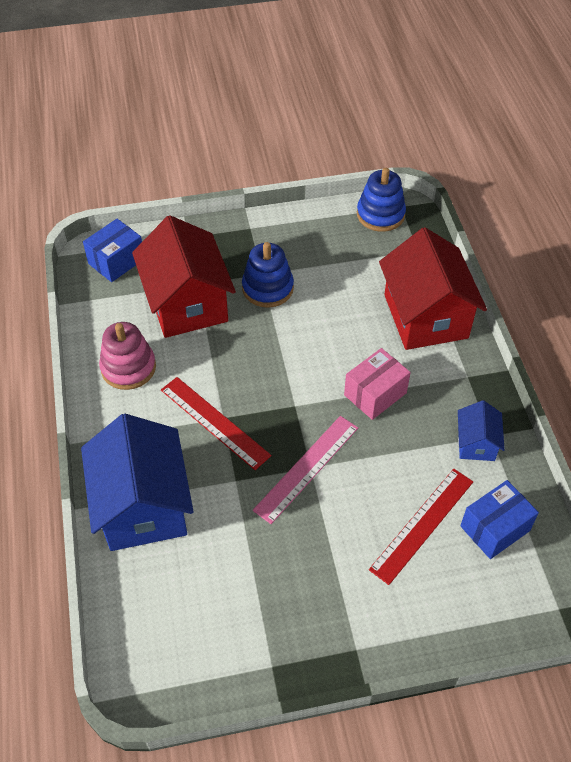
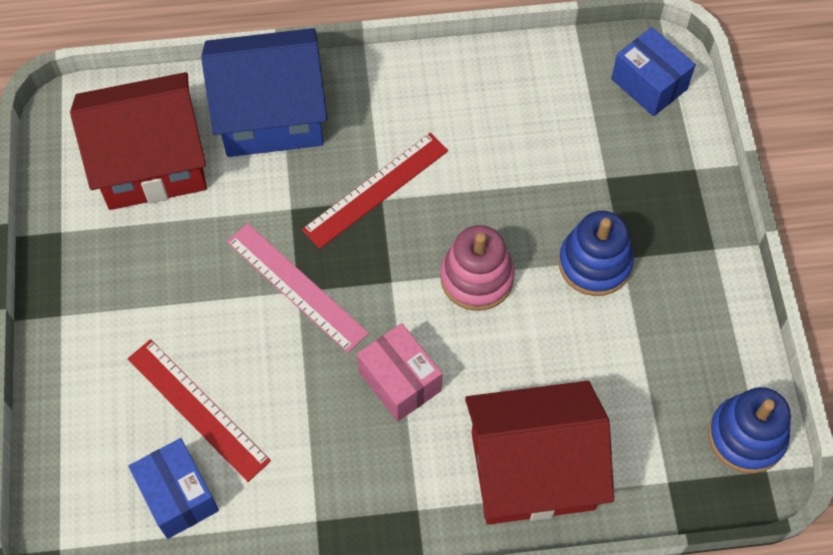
camera: 95 degrees right, 10 degrees up
(128, 368) = (467, 99): pink stacking toy -> pink stacking toy (476, 278)
(187, 303) = (571, 165): red house -> red house (151, 163)
(476, 443) = (306, 498): blue house -> none

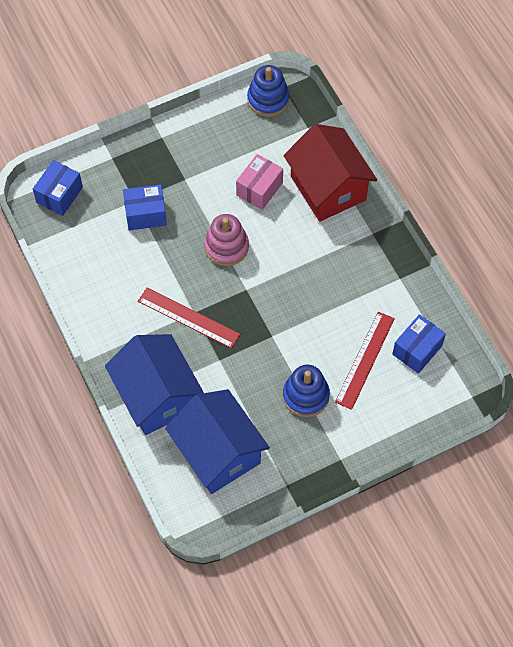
camera: 110 degrees left, 0 degrees up
(151, 163) = (218, 452): red house -> blue house
(296, 287) = (269, 337): pink ruler -> none
(400, 381) = (305, 265): pink box -> pink box (259, 189)
(576, 185) = (145, 214): none -> blue box
(594, 264) = (194, 191): blue stacking toy -> blue stacking toy (306, 396)

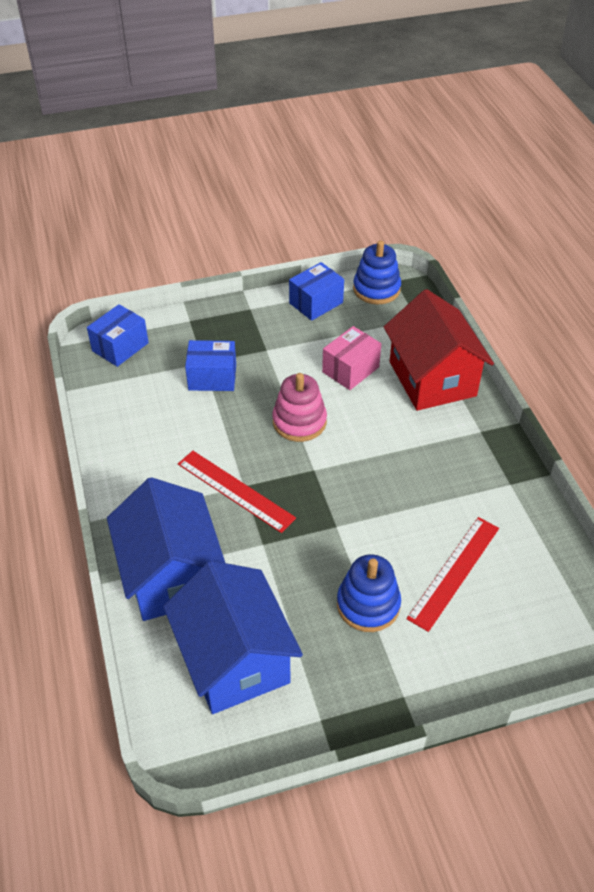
camera: 10 degrees right, 15 degrees down
(417, 350) = (526, 570): blue box -> blue box (316, 303)

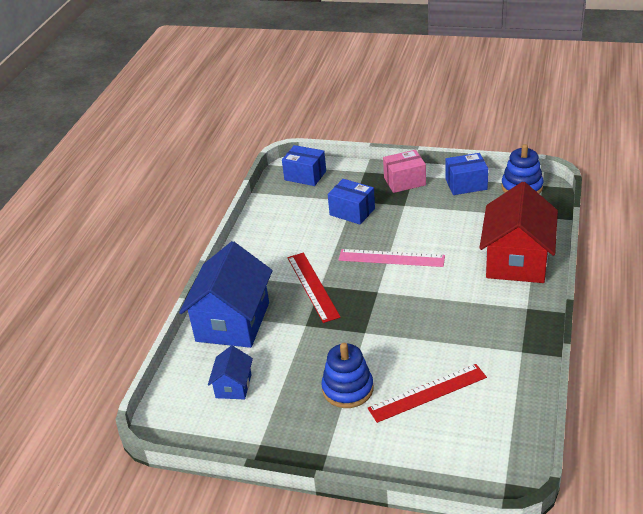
camera: 35 degrees right, 10 degrees down
(120, 347) = (305, 175): blue box -> blue box turned 45 degrees clockwise
(235, 659) = (233, 386): blue house -> blue house, size x0.48
(299, 422) = (391, 258): pink stacking toy -> pink ruler
(350, 369) = (457, 235): pink box -> pink box (404, 181)

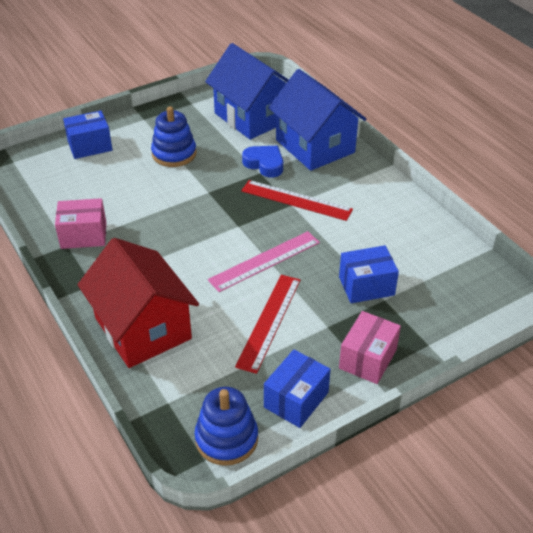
camera: 130 degrees right, 5 degrees up
(233, 386) = (252, 117): blue house -> blue house, size x2.08
(291, 330) = (264, 164): none -> blue heart
(305, 175) = (477, 299): blue box -> blue box (90, 146)
(427, 393) = (114, 180): red ruler -> red ruler (269, 321)
(501, 352) = (83, 235): none -> pink box

